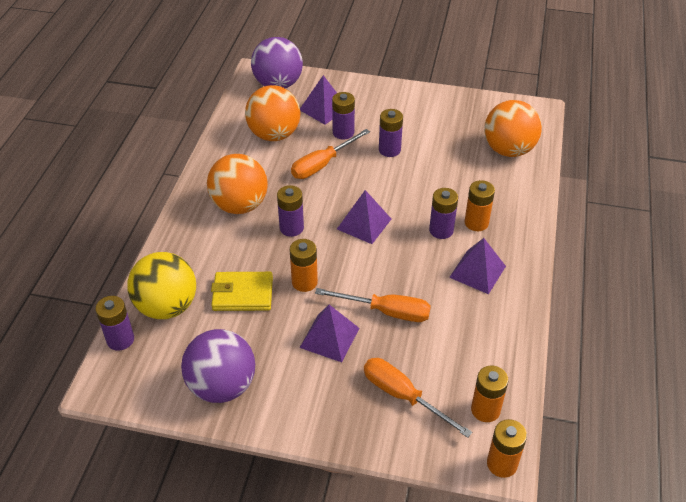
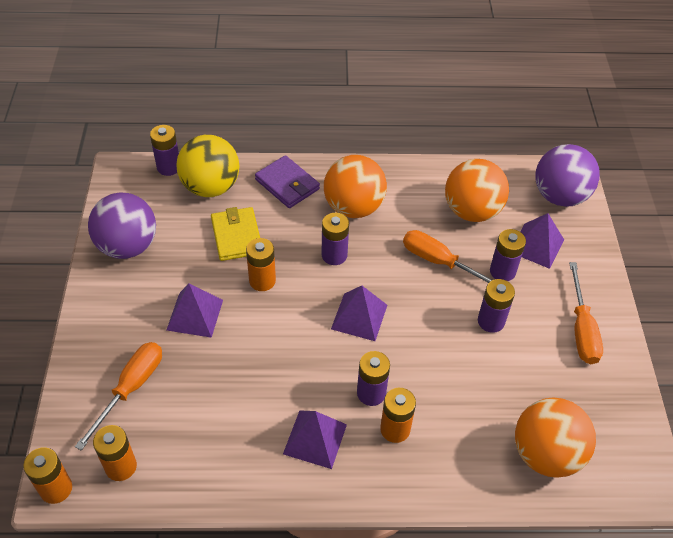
camera: 75 degrees right, 5 degrees up
(190, 246) = (287, 184): none -> purple wallet
(386, 311) = (237, 357): orange screwdriver -> orange screwdriver (581, 329)

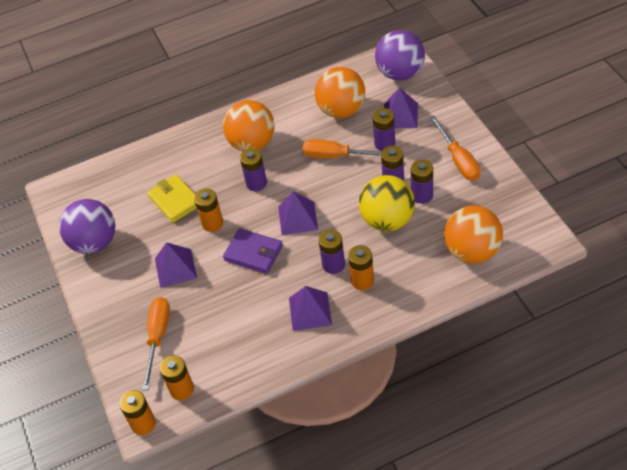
camera: 15 degrees left, 0 degrees up
(169, 167) = (91, 172): purple battery -> purple battery (422, 195)
(211, 187) = (134, 173): yellow ball -> yellow ball (387, 220)
(287, 184) = (192, 147): purple wallet -> purple wallet (253, 253)

